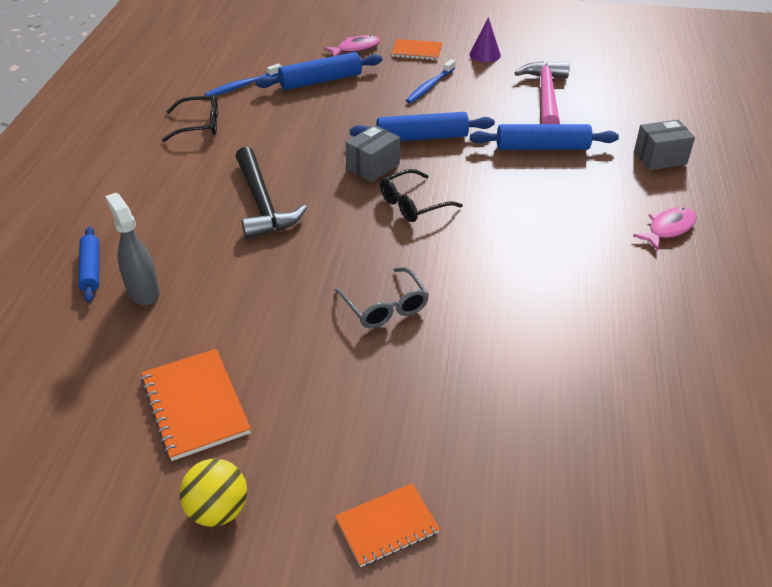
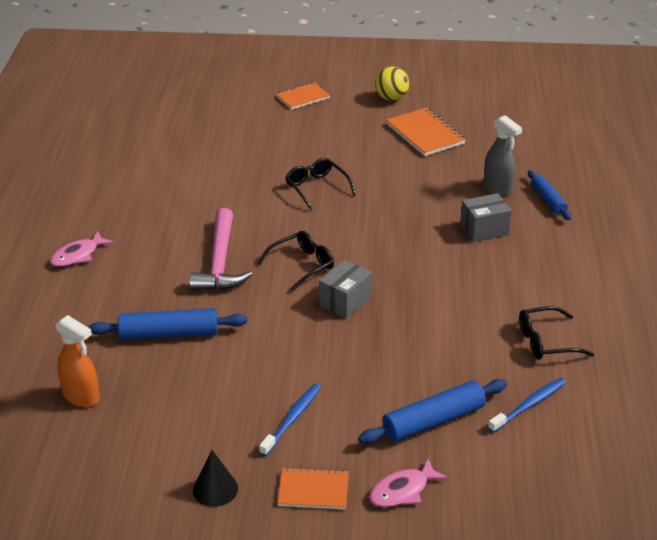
camera: 175 degrees right, 5 degrees down
(262, 203) = (439, 258): black hammer -> none
(385, 307) = (316, 188): grey glasses -> black glasses
(422, 137) = (298, 340): blue rolling pin -> none
(485, 54) = (215, 489): purple cone -> black cone
(546, 95) = (146, 412): pink hammer -> pink hammer (220, 262)
(603, 107) = (81, 397): none -> orange spray bottle
(660, 158) = (48, 328): grey box -> grey box (484, 229)

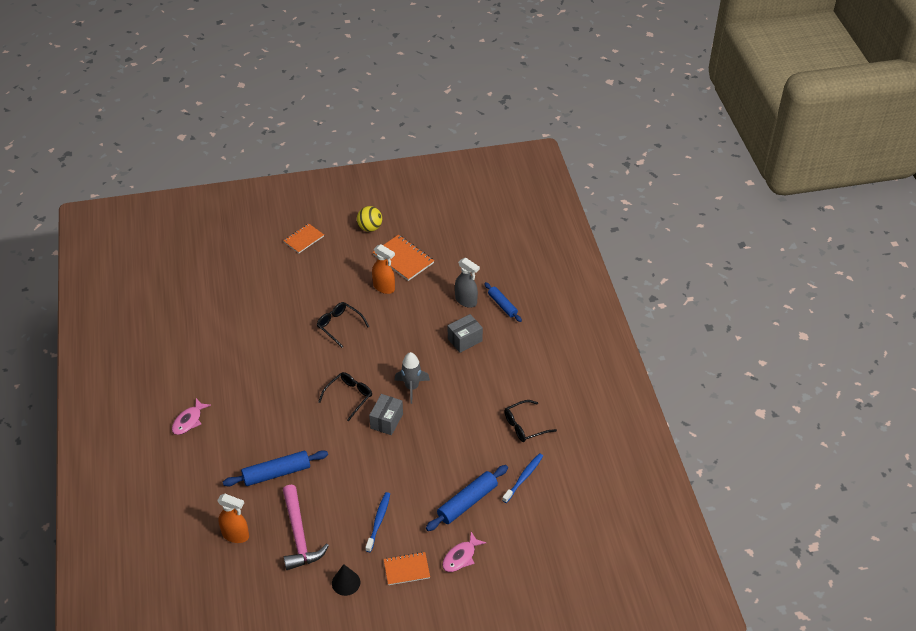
camera: 15 degrees left, 10 degrees up
(220, 262) = (291, 406): pink hammer -> pink hammer (299, 535)
(390, 158) = (384, 287): none -> orange spray bottle
(393, 269) = (411, 387): none -> grey rocket

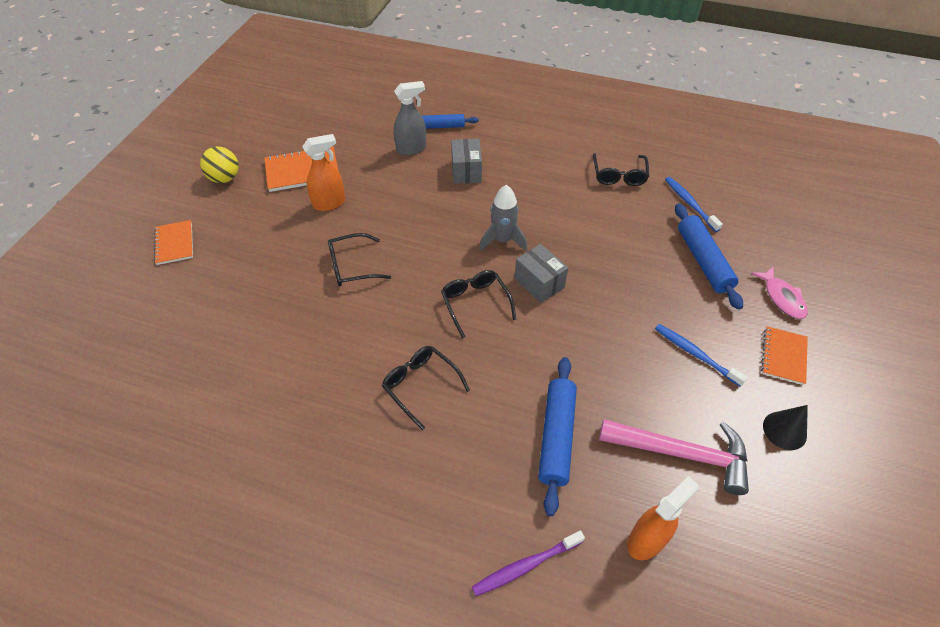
camera: 60 degrees left, 5 degrees up
(189, 421) = (383, 518): pink fish -> none
(194, 489) = (526, 565): none -> purple toothbrush
(274, 398) = (420, 385): none -> black glasses

